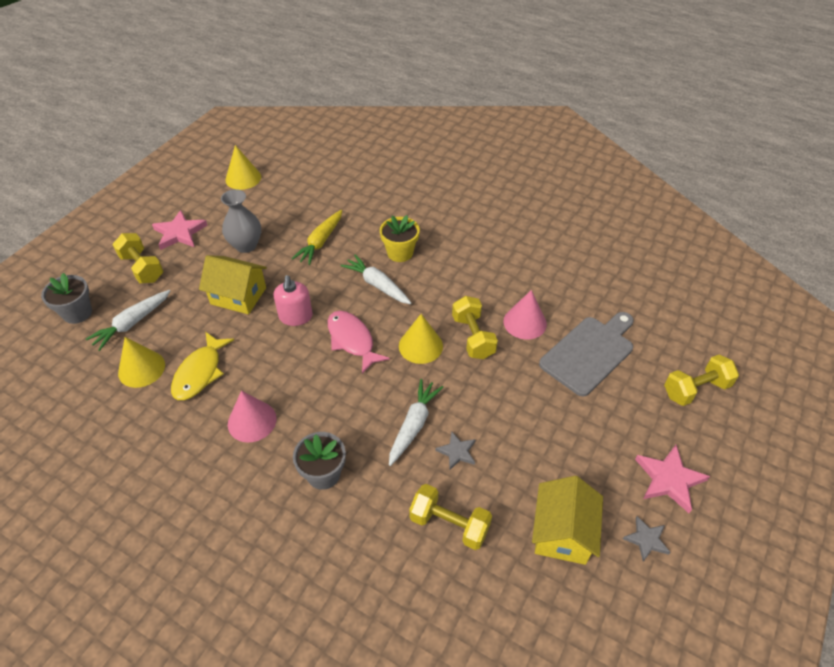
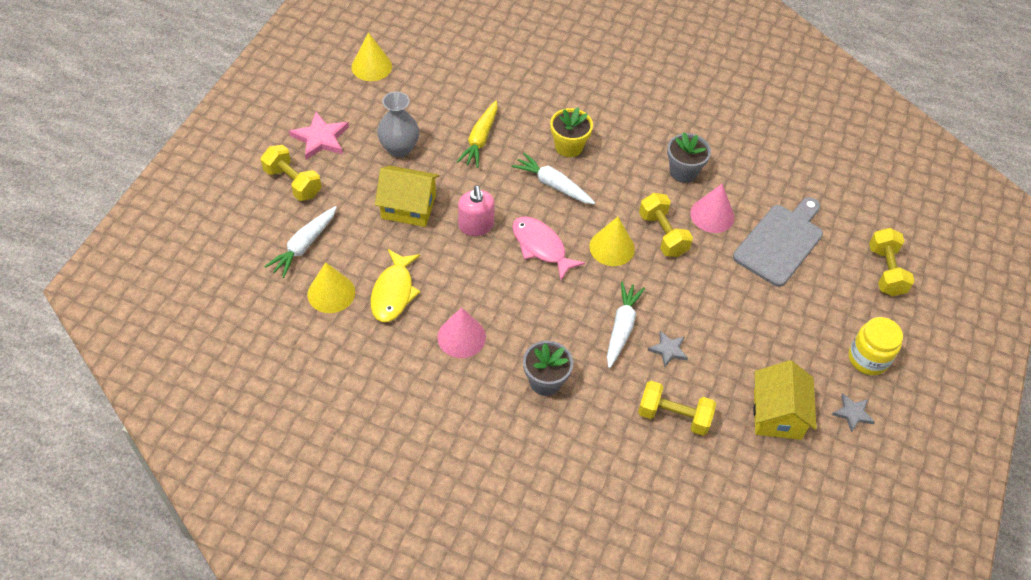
camera: 10 degrees left, 5 degrees up
(77, 313) = (240, 238): grey flower pot -> grey flower pot (683, 172)
(669, 479) = (868, 358): pink star -> yellow jar
(695, 389) = (885, 271): yellow dumbbell -> yellow dumbbell turned 60 degrees counterclockwise

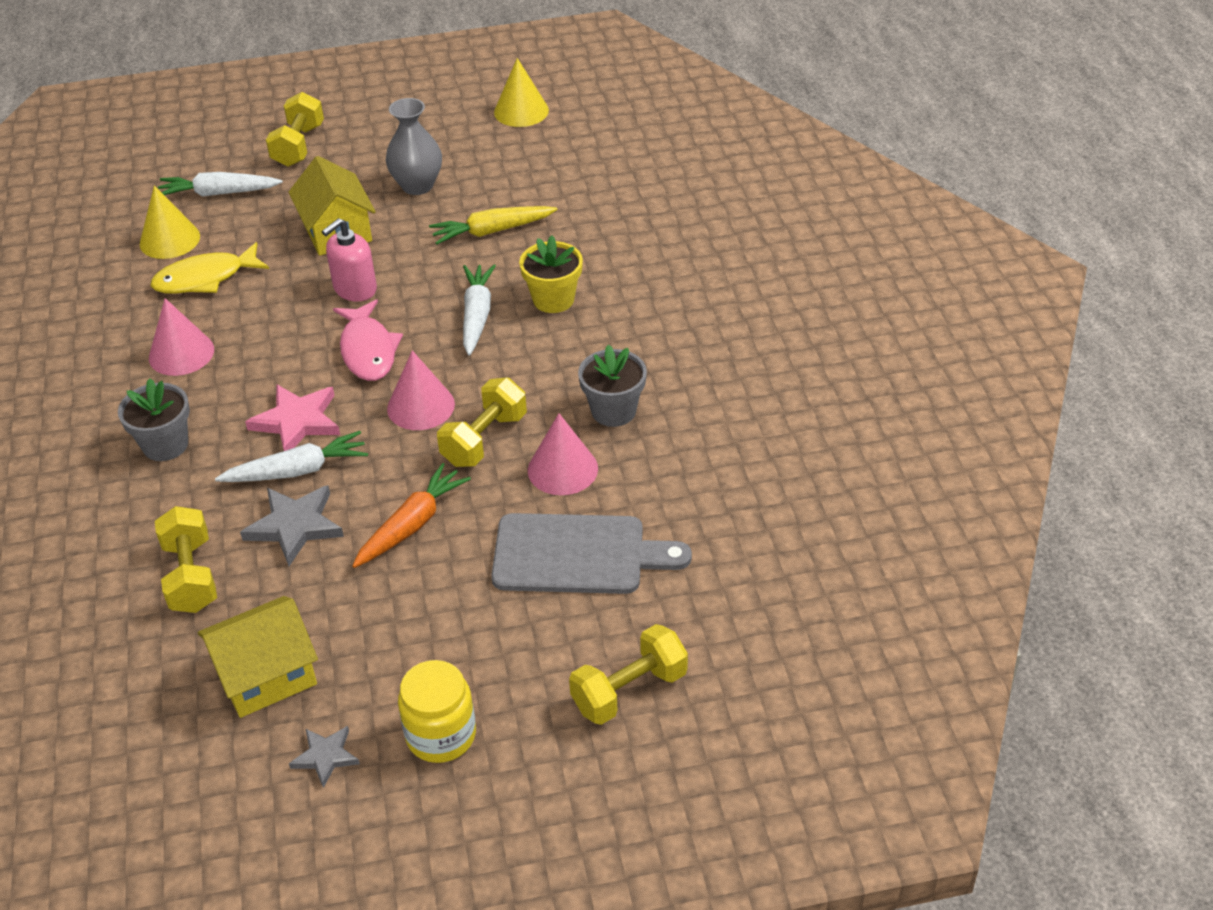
camera: 60 degrees right, 10 degrees down
(320, 138) = (378, 132): pink star -> pink star (297, 421)
(541, 247) = (368, 350): pink fish -> pink fish turned 150 degrees clockwise
(612, 247) = (421, 406): yellow cone -> pink cone
(668, 350) = (295, 526): grey star -> grey star, size x1.66
(707, 297) = (412, 524): none -> orange carrot

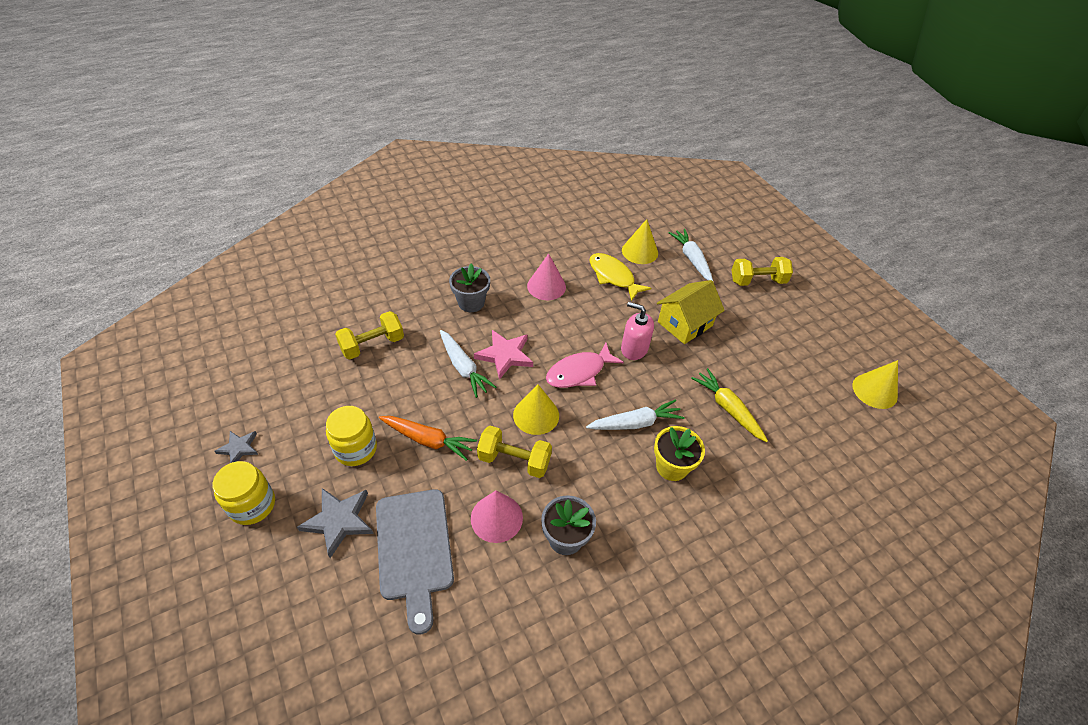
camera: 70 degrees right, 5 degrees up
(266, 675) = (300, 401): yellow house -> none
(295, 526) = (417, 380): grey star -> grey star (339, 521)
(392, 608) = (356, 449): none -> yellow jar
(417, 185) = (753, 352): grey vase -> none
(421, 406) = (536, 415): pink cone -> yellow cone
(629, 691) = (288, 617): yellow dumbbell -> none

